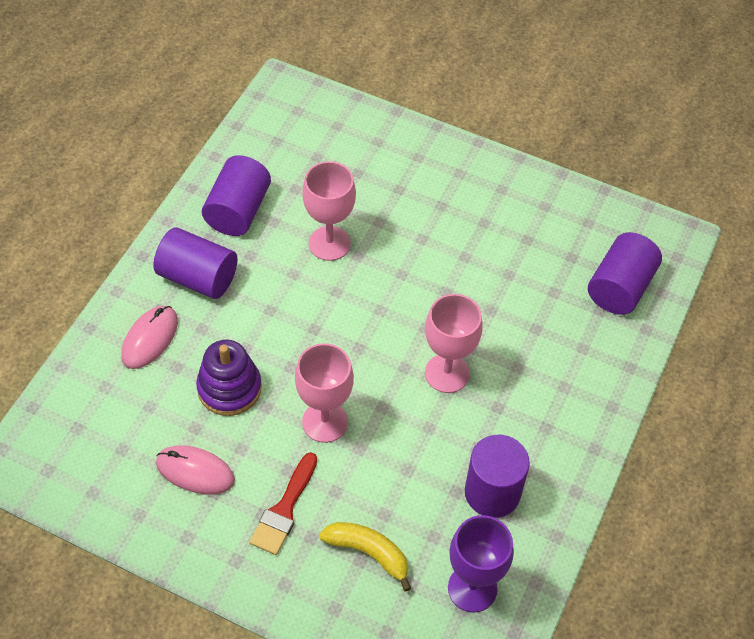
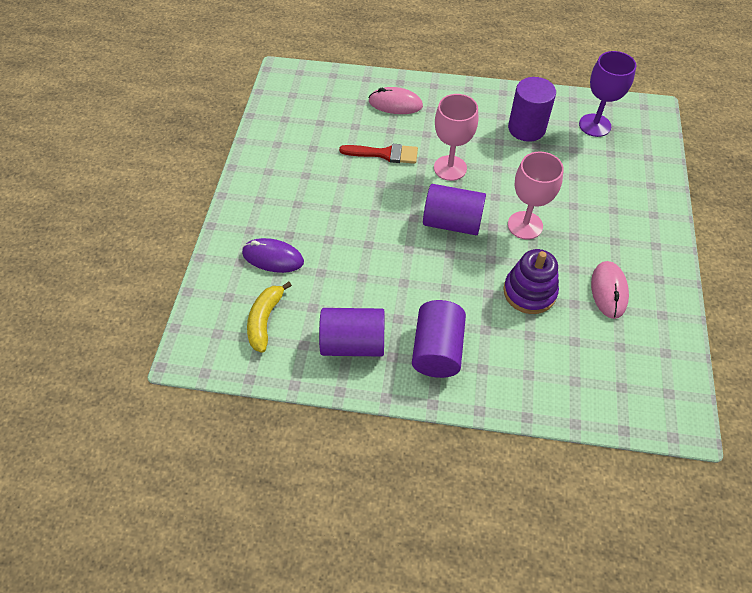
camera: 105 degrees left, 0 degrees up
(150, 339) = (514, 364): pink mouse -> pink mouse (395, 104)
(284, 509) = (604, 229): red brush -> red brush (384, 154)
(329, 243) = (363, 266): pink goblet -> none
(369, 553) = (604, 177): yellow banana -> yellow banana (265, 320)
(372, 169) = (273, 257): none -> purple mouse
(620, 287) = (337, 95): purple cylinder -> purple cylinder (452, 222)

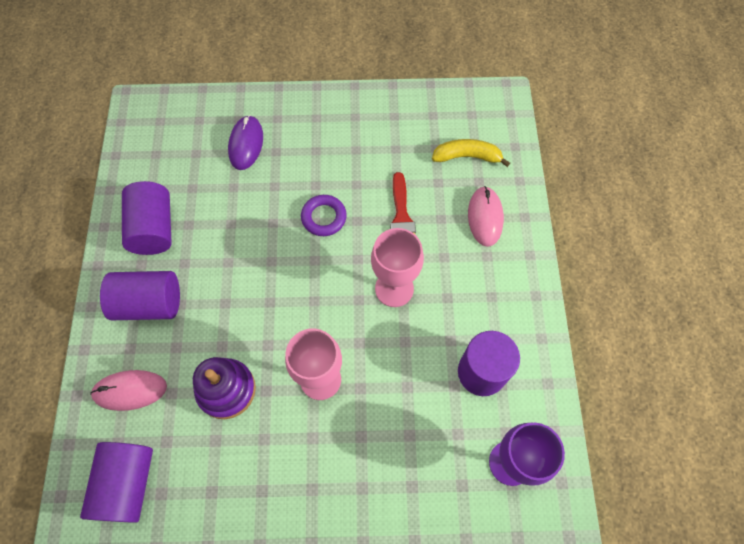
camera: 80 degrees right, 10 degrees up
(265, 320) = (175, 153): yellow banana -> yellow banana (467, 157)
(371, 206) = (324, 217): none -> purple ring
(452, 222) = (313, 300): purple cylinder -> purple cylinder (127, 484)
(608, 291) = (235, 481): pink mouse -> pink mouse (130, 390)

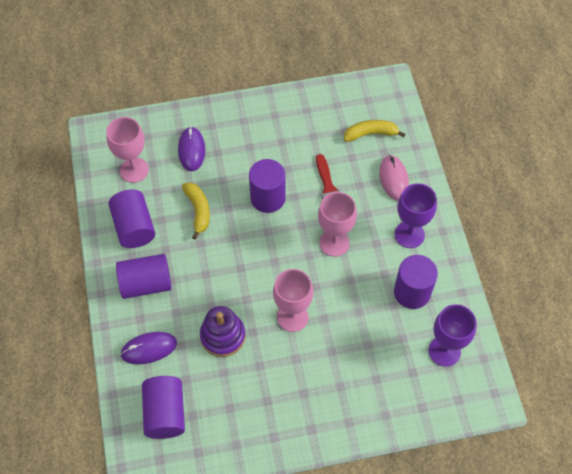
camera: 10 degrees left, 5 degrees down
(130, 390) = (149, 349): pink mouse -> purple mouse
(172, 158) = (134, 170): none -> pink goblet
(235, 220) = (198, 211): none -> yellow banana
(324, 217) = (268, 198): purple ring -> purple cylinder
(492, 293) = (409, 234): none -> purple goblet

